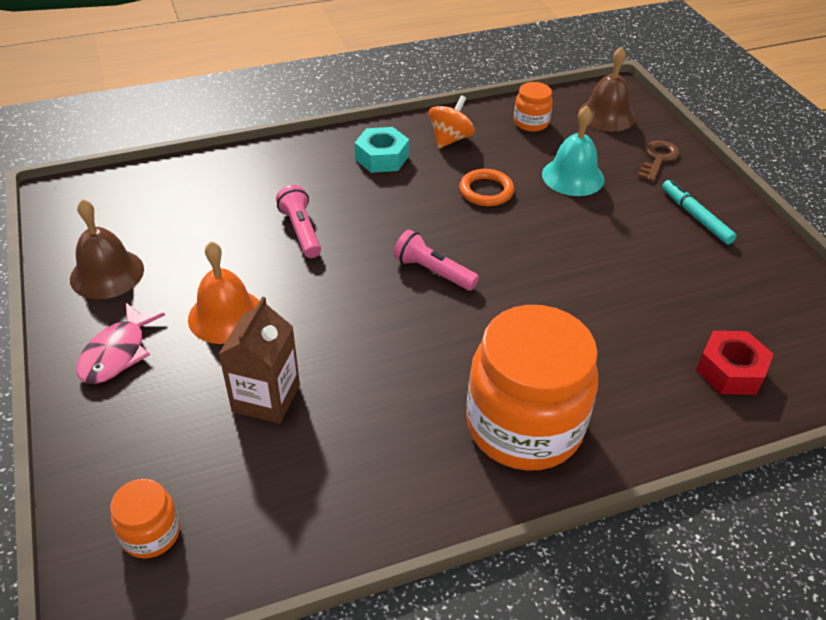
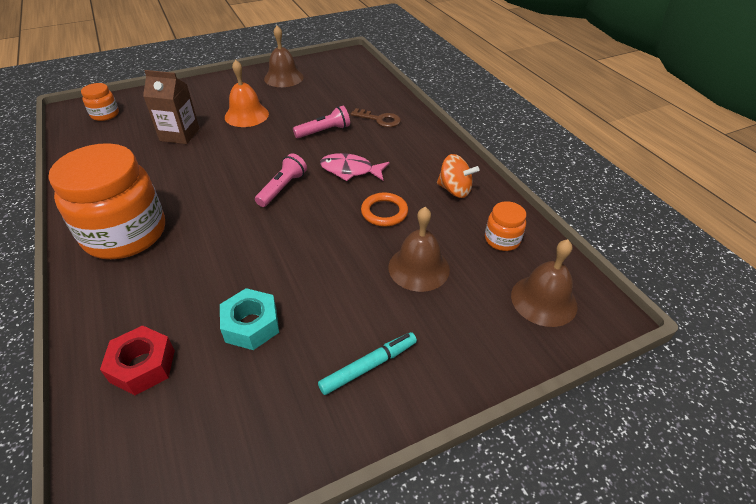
camera: 85 degrees right, 0 degrees up
(117, 353) = (223, 89): pink fish -> pink fish (350, 170)
(382, 158) = (416, 157): turquoise nut -> turquoise nut (251, 325)
(573, 176) = (419, 268): turquoise bell -> brown bell
(658, 159) = (471, 341): brown key -> brown key (380, 119)

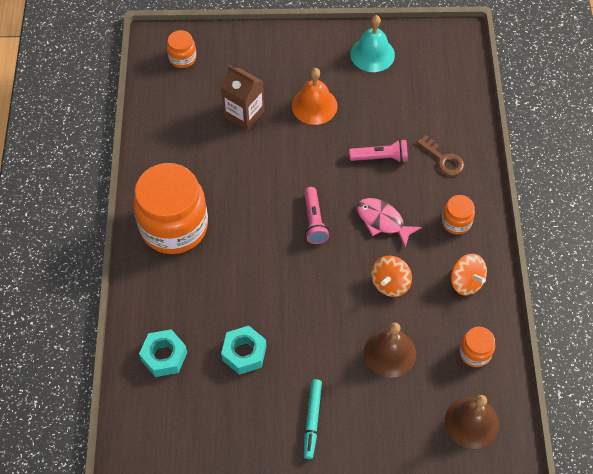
camera: 25 degrees right, 15 degrees up
(142, 366) = (164, 356): red nut -> turquoise nut
(282, 188) = (314, 221): pink flashlight -> pink flashlight turned 120 degrees clockwise
(283, 77) = (372, 54): brown bell -> turquoise bell
(368, 366) = (312, 420): turquoise marker -> turquoise marker turned 105 degrees clockwise
(384, 212) = (390, 283): orange ring -> orange spinning top
(417, 153) = (456, 222): none -> orange jar

